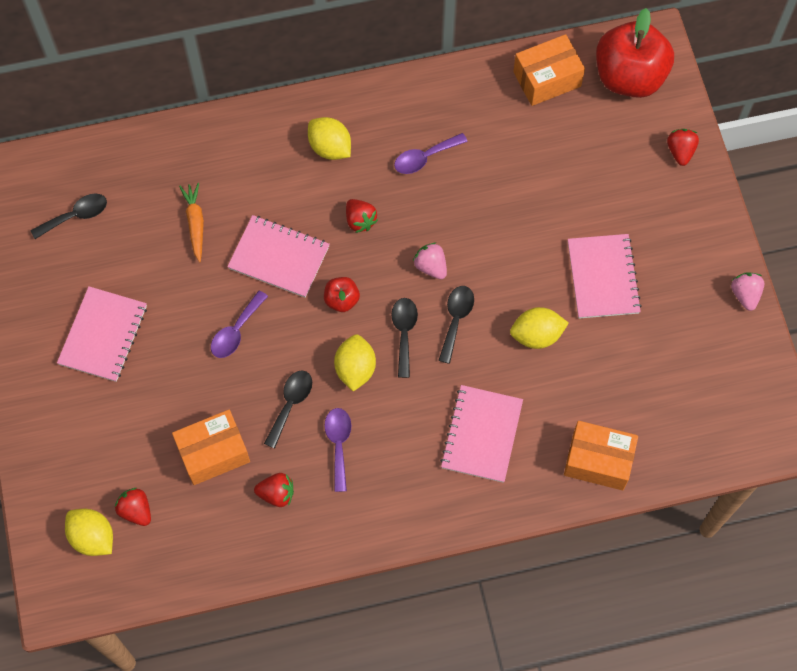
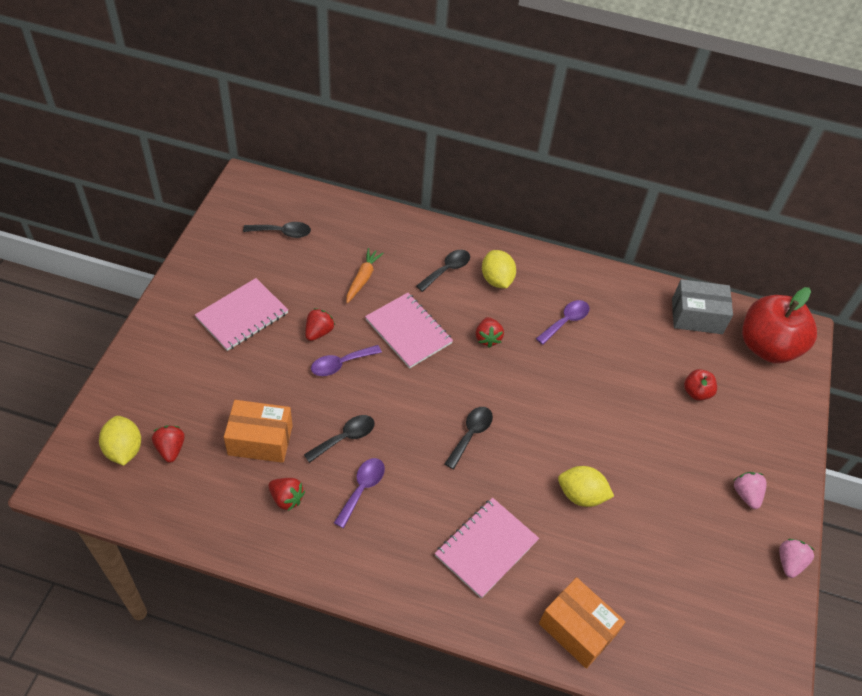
camera: 25 degrees right, 15 degrees down
(341, 300) = (436, 385): red apple -> red apple (696, 392)
(355, 369) = (414, 440): yellow lemon -> none
(424, 157) = (566, 321): purple spoon -> purple spoon turned 135 degrees clockwise
(431, 266) = (523, 398): pink strawberry -> pink strawberry (746, 494)
(456, 319) = (520, 447): black spoon -> black spoon (447, 270)
(547, 79) = (697, 316): orange box -> grey box
(603, 277) = (665, 481): pink notebook -> none
(680, 151) = (784, 420): red strawberry -> red strawberry (319, 332)

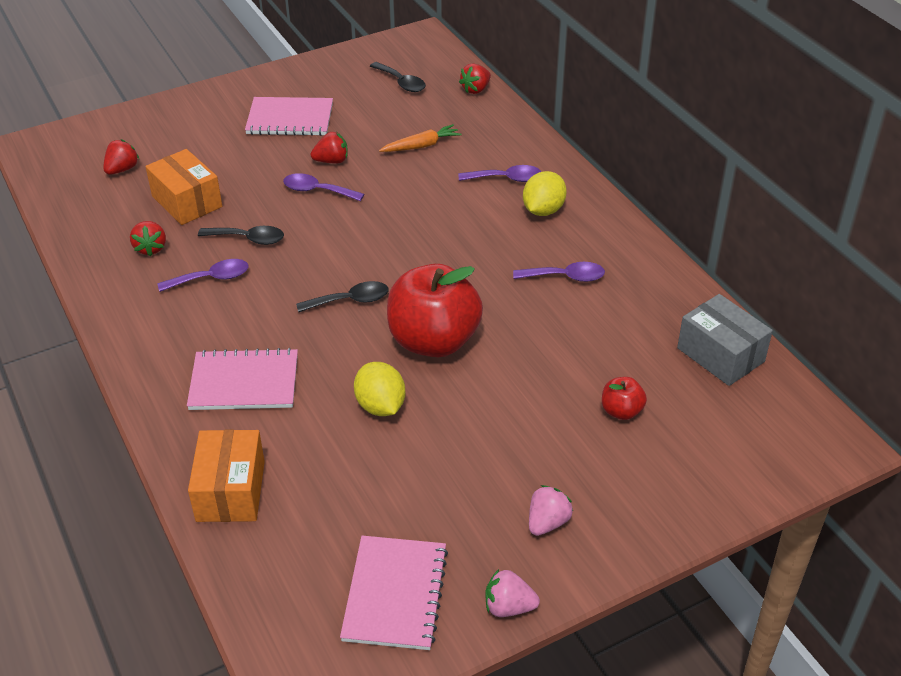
camera: 50 degrees right, 10 degrees down
(124, 449) = (94, 151): yellow lemon -> none
(408, 331) = (405, 201): pink notebook -> pink notebook (395, 594)
(447, 270) = (506, 179): black spoon -> purple spoon
(487, 338) = (469, 246): red strawberry -> red strawberry (475, 89)
(767, 347) = (769, 428): red apple -> red apple (433, 341)
(789, 562) = (508, 607): pink strawberry -> pink strawberry turned 150 degrees counterclockwise

